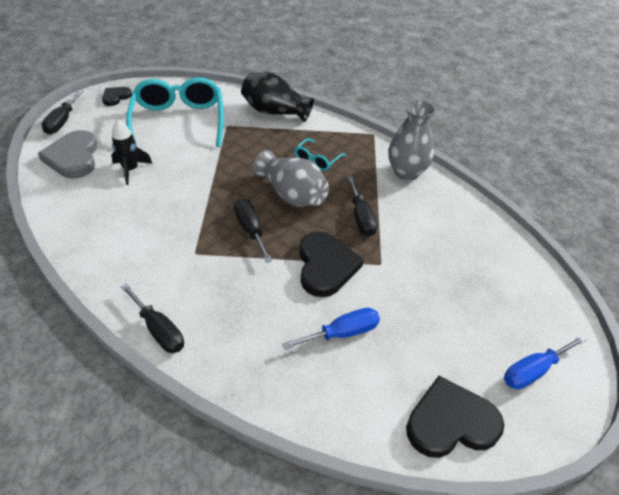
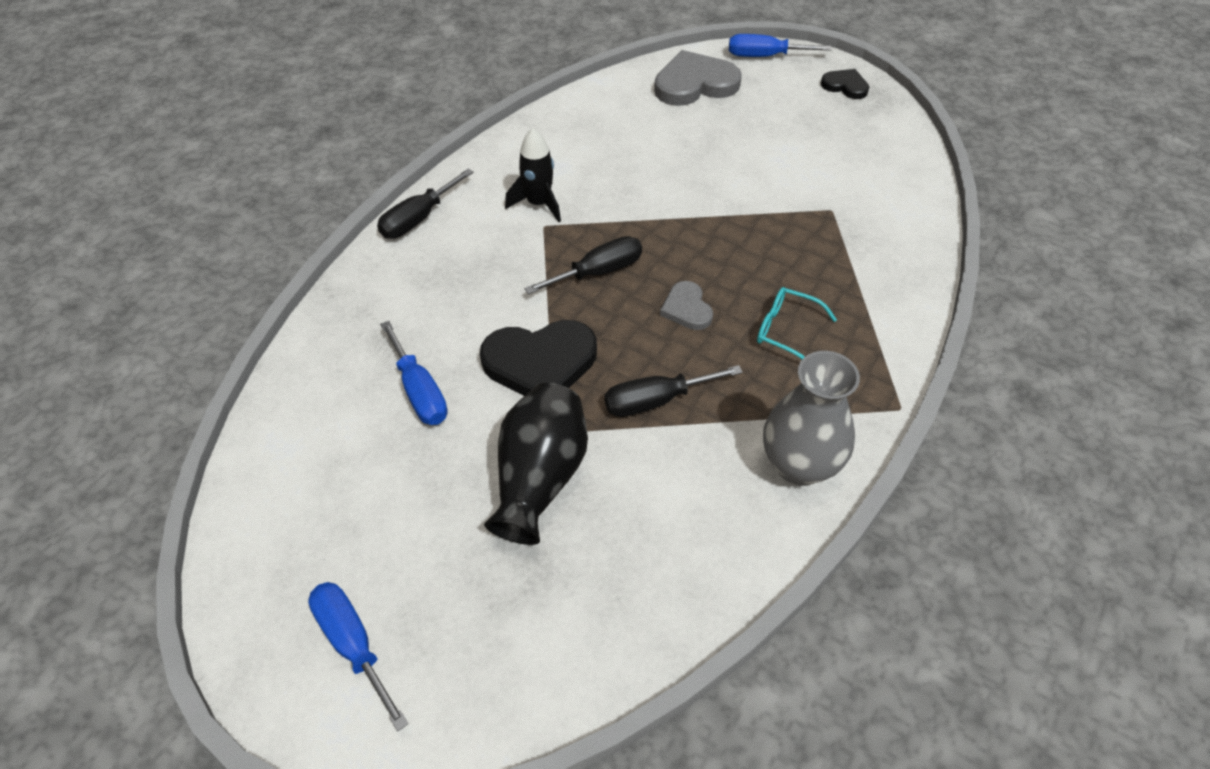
camera: 85 degrees right, 5 degrees up
(62, 122) = (764, 56): black screwdriver -> blue screwdriver
(131, 170) = (687, 136): black rocket -> black rocket (538, 204)
(179, 121) = (818, 157): turquoise glasses -> none
(275, 112) = (899, 261): black vase -> black vase (540, 477)
(292, 195) = (686, 308): grey vase -> grey heart
(450, 422) = (275, 521): black heart -> none

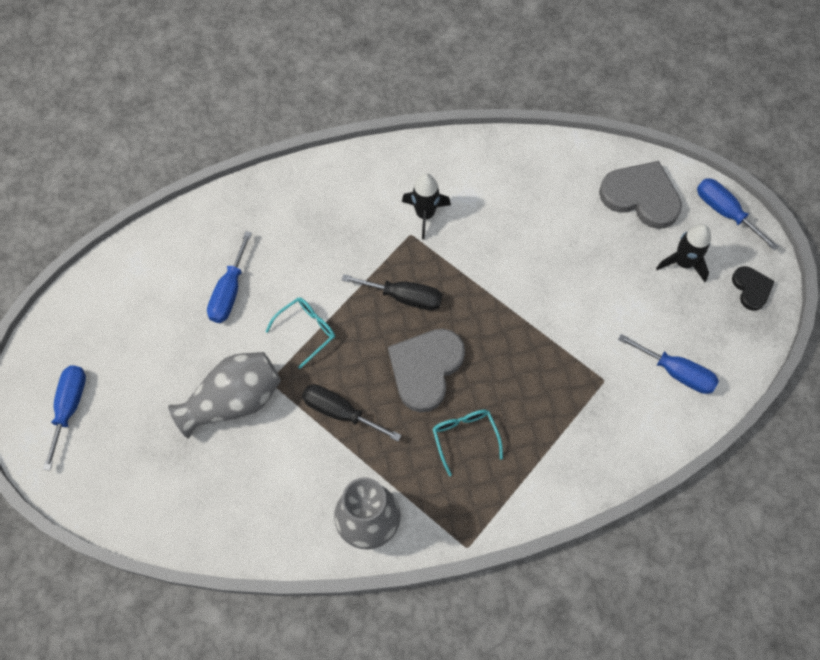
camera: 45 degrees right, 15 degrees up
(418, 219) = (345, 166): black screwdriver -> none
(540, 363) = (307, 330): black heart -> turquoise glasses
(540, 477) = (233, 401): black vase -> grey vase
(686, 308) = (425, 369): grey heart -> grey heart, size x1.84
(780, 102) = (683, 263): none -> black rocket
(871, 167) = (676, 372): none -> blue screwdriver

